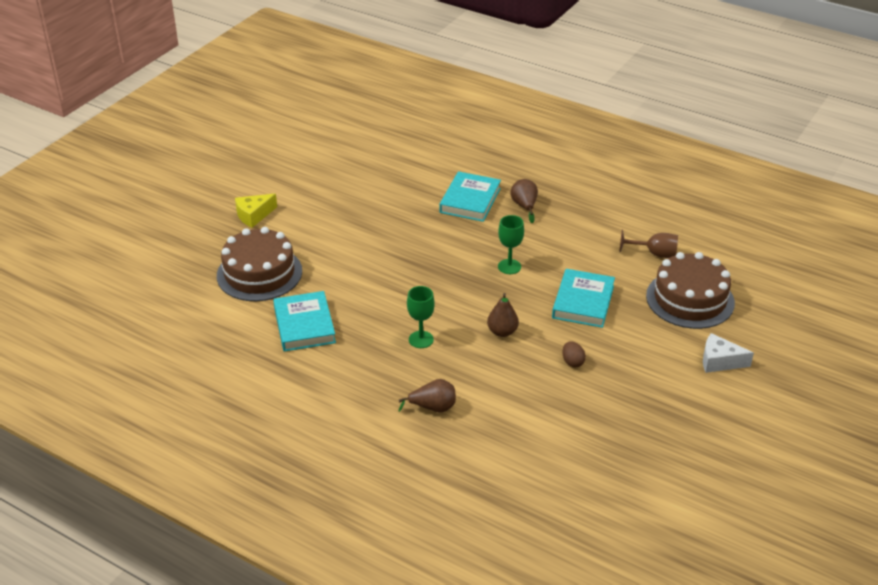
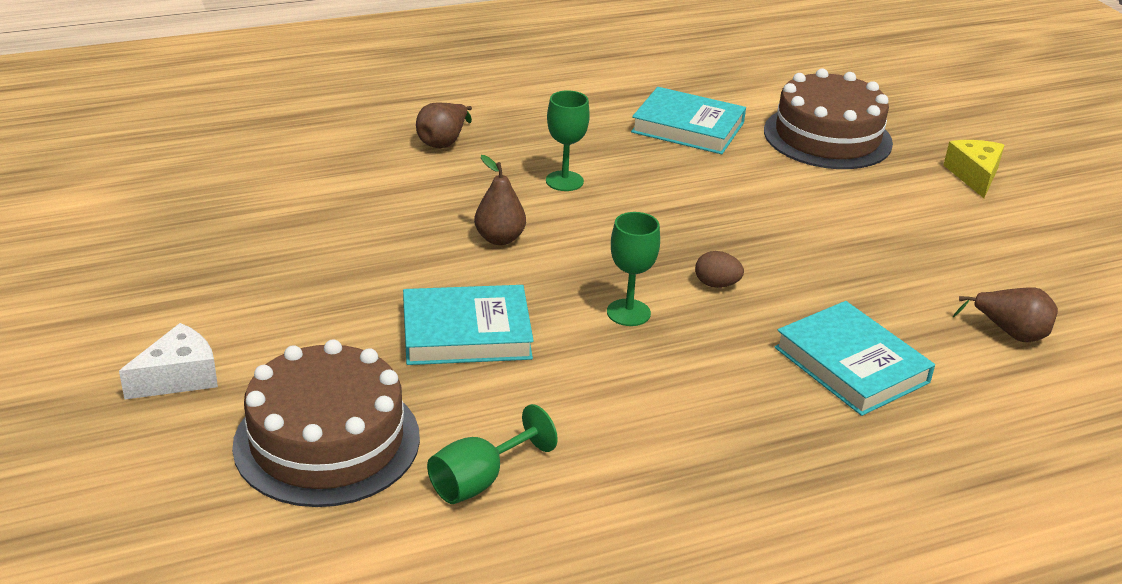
camera: 125 degrees right, 5 degrees down
(524, 206) = (777, 413): brown pear -> brown pear (1010, 333)
(572, 362) = (371, 259): brown egg -> brown egg (716, 284)
(583, 302) = (466, 333): turquoise book -> turquoise book turned 60 degrees counterclockwise
(654, 254) = (479, 480): brown goblet -> green goblet

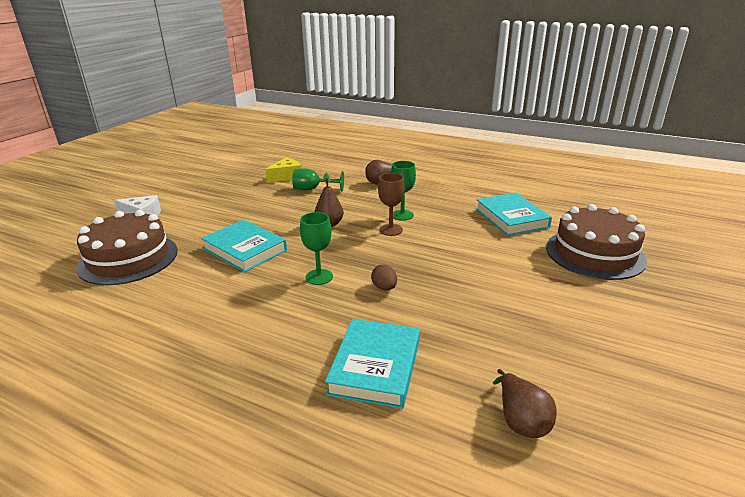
camera: 50 degrees right, 5 degrees down
(479, 480) = (132, 303): green goblet -> green goblet (312, 189)
(590, 209) = (391, 230): none -> brown goblet
(974, 176) = (677, 318): yellow cheese -> yellow cheese (286, 177)

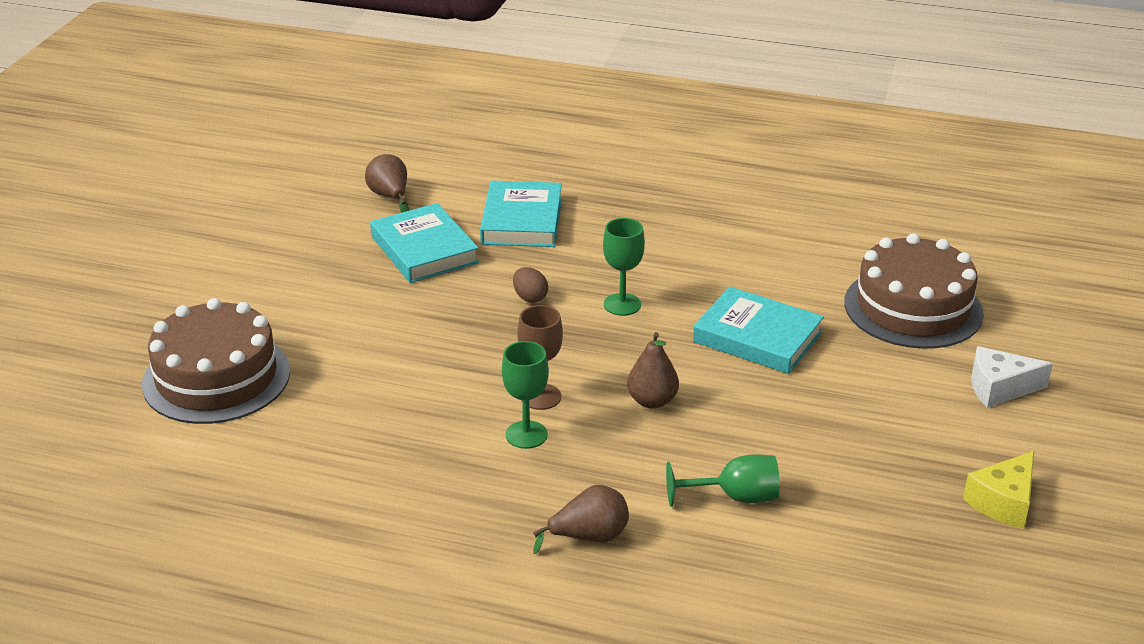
camera: 170 degrees right, 5 degrees up
(286, 177) = (824, 541): yellow cheese -> yellow cheese (1003, 502)
(511, 218) = (322, 445): turquoise book -> turquoise book (424, 250)

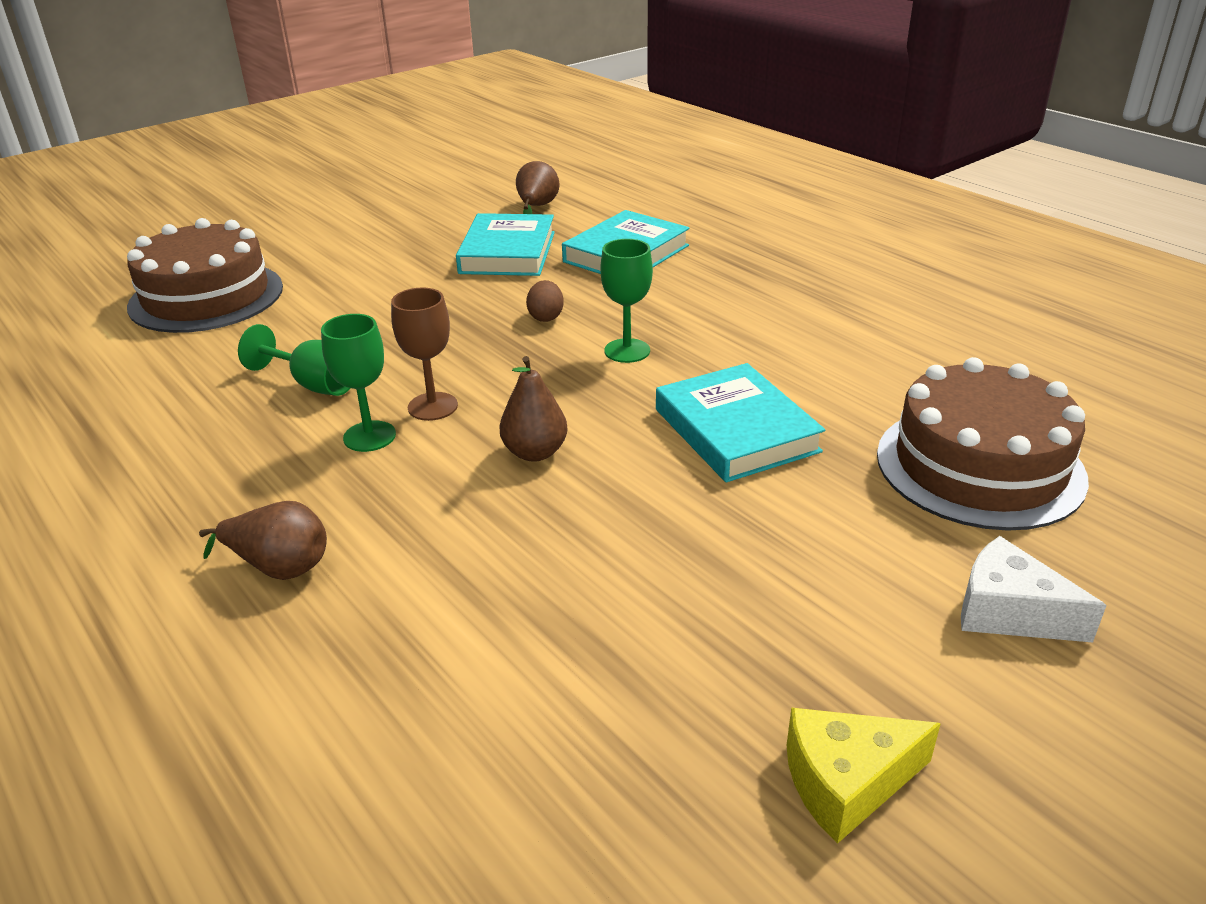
camera: 35 degrees right, 0 degrees up
(735, 497) = (487, 596): green goblet -> green goblet (314, 384)

